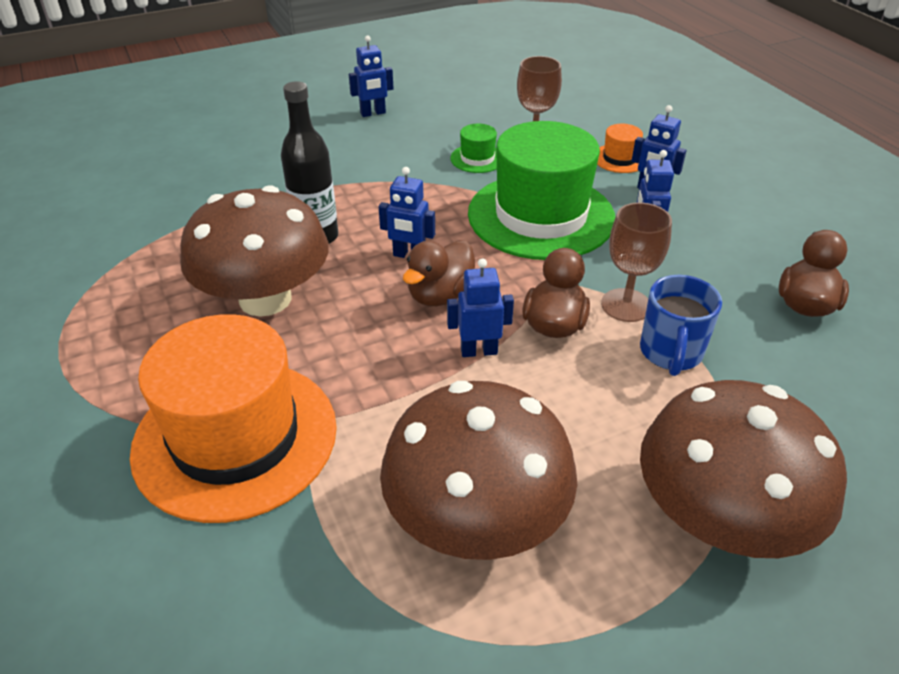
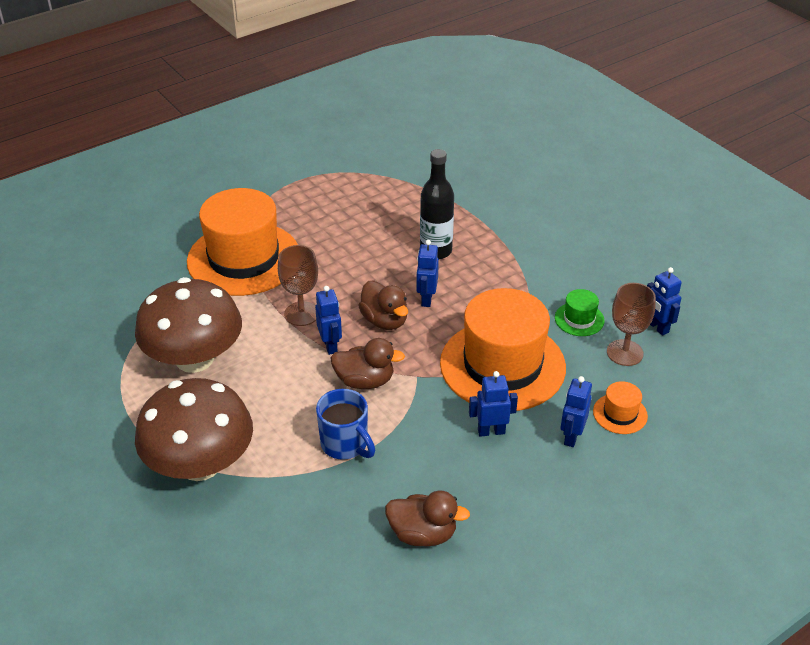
camera: 80 degrees right, 0 degrees up
(265, 299) = (362, 243): brown mushroom -> none
(373, 113) = (630, 247): blue robot -> blue robot (657, 327)
(440, 295) = (384, 321): brown duck -> brown duck turned 150 degrees counterclockwise
(541, 216) = (502, 365): green hat -> orange hat
(626, 305) = (396, 419): brown goblet -> brown goblet (301, 314)
(670, 353) = (345, 445): blue mug -> blue mug turned 135 degrees counterclockwise

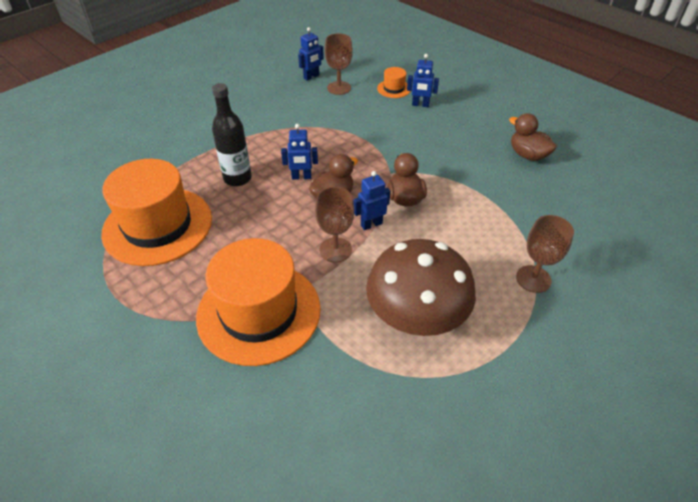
camera: 100 degrees left, 5 degrees up
(200, 464) = (533, 279): brown mushroom -> brown goblet
(345, 445) = (473, 199): blue mug -> none
(423, 534) = (527, 155): brown duck -> brown duck turned 45 degrees counterclockwise
(491, 431) = (429, 135): blue robot -> none
(502, 365) = (366, 134): orange hat -> orange hat (157, 225)
(579, 319) = (310, 105): green hat -> none

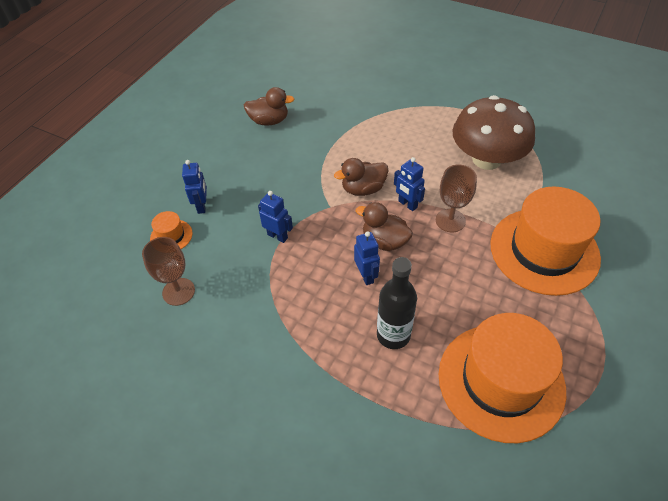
camera: 105 degrees left, 5 degrees up
(311, 77) = (154, 332): blue robot -> blue robot (277, 236)
(527, 155) = (269, 121): brown duck -> brown duck turned 120 degrees counterclockwise
(533, 279) = (417, 107): brown goblet -> none

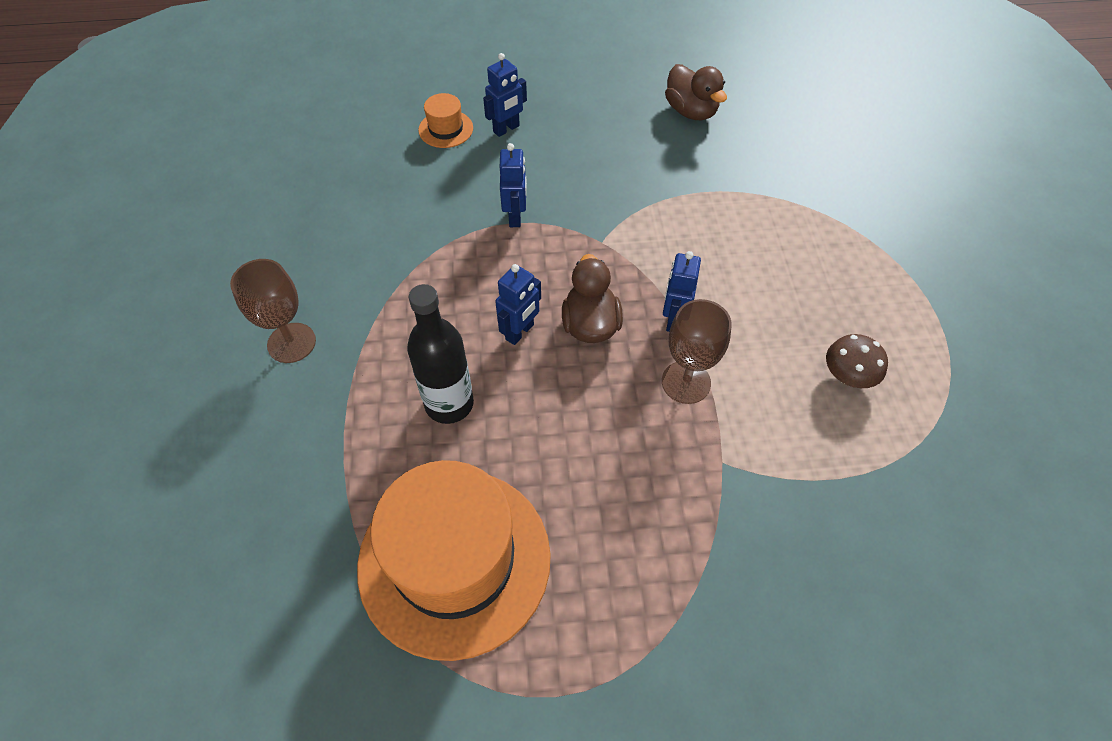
camera: 55 degrees right, 5 degrees up
(178, 291) = (378, 177): brown goblet -> brown goblet (291, 343)
(363, 189) = (659, 259): brown duck -> none
(486, 159) = (848, 375): brown mushroom -> brown mushroom, size x0.42
(544, 251) = (725, 528): orange hat -> none

